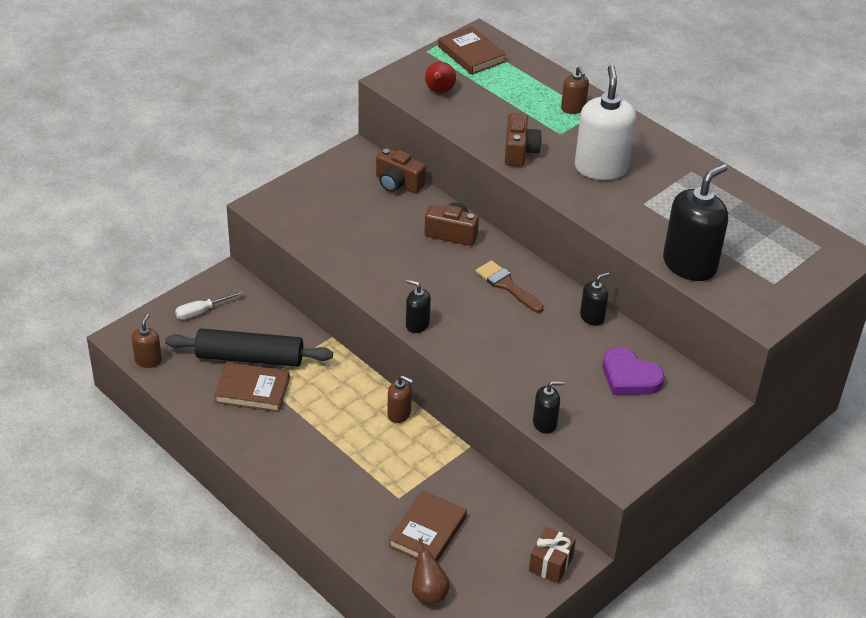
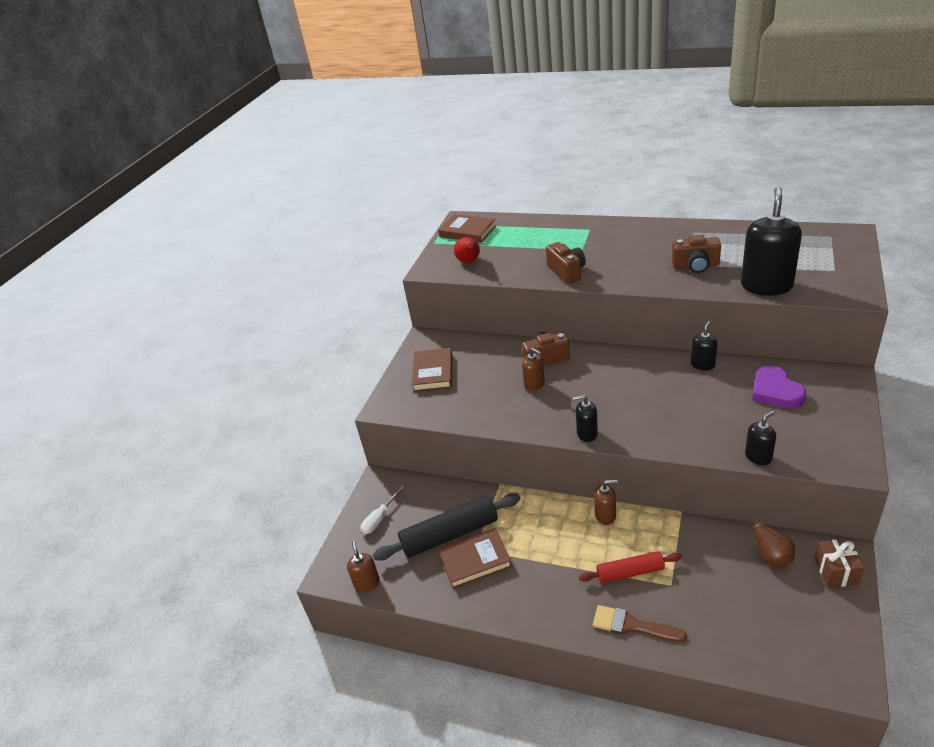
camera: 20 degrees left, 5 degrees down
(374, 470) = (630, 572): none -> red rolling pin
(398, 183) = (473, 344): brown camera -> brown camera (695, 266)
(427, 531) = (721, 600): brown book -> brown book (433, 372)
(428, 593) = (776, 655): brown pear -> brown pear (771, 558)
(507, 285) = (621, 373): brown brush -> brown brush (632, 625)
(573, 108) = (572, 232): brown soap dispenser -> brown soap dispenser (534, 385)
(601, 168) = (633, 256): white soap dispenser -> none
(629, 377) = (775, 391): purple heart -> purple heart turned 60 degrees clockwise

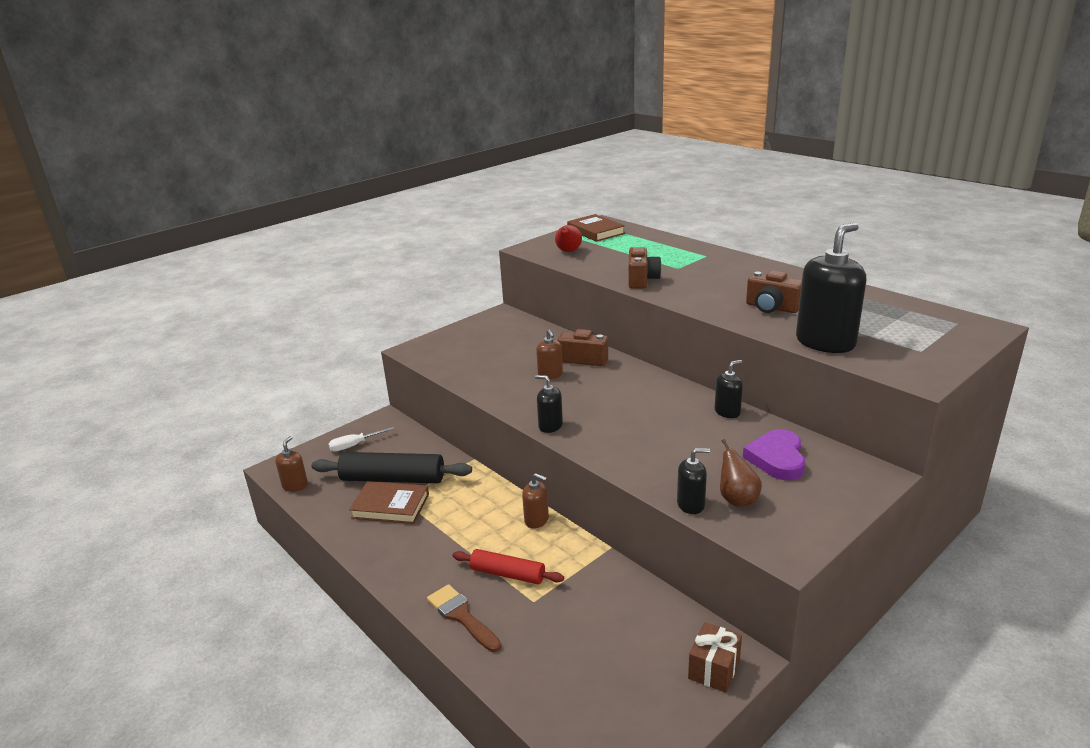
camera: 25 degrees right, 10 degrees down
(433, 372) = (478, 339): brown book -> none
(771, 558) = (657, 625): brown pear -> brown pear (737, 499)

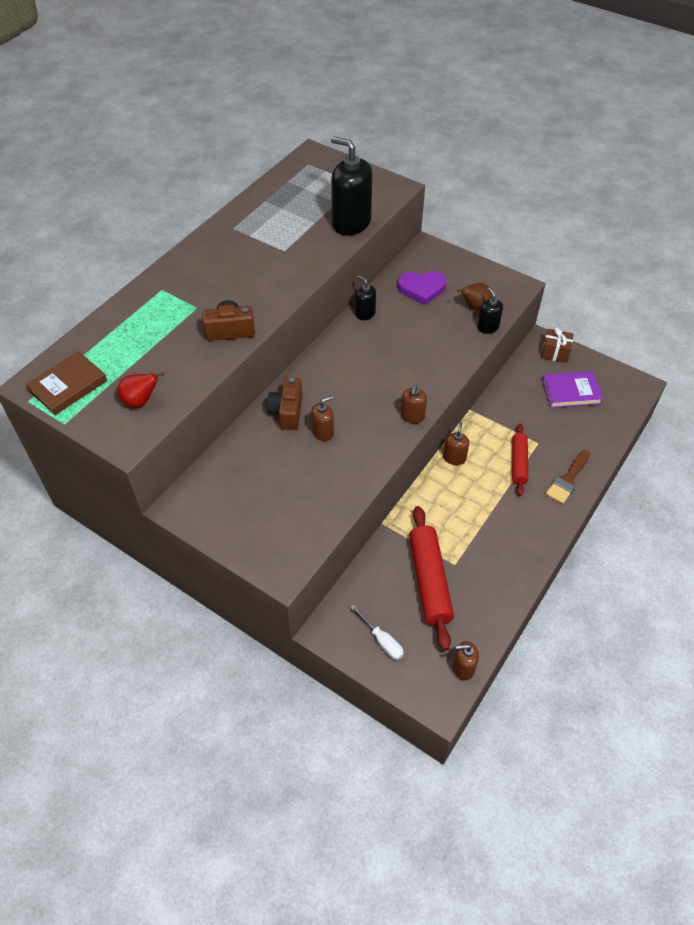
camera: 105 degrees left, 25 degrees up
(390, 506) = (468, 568): brown book -> none
(393, 479) = (429, 581): black rolling pin -> red rolling pin
(550, 426) = (412, 416): black soap dispenser -> brown soap dispenser
(620, 665) = (571, 392): none -> purple book
(772, 308) = (290, 247): brown camera -> none

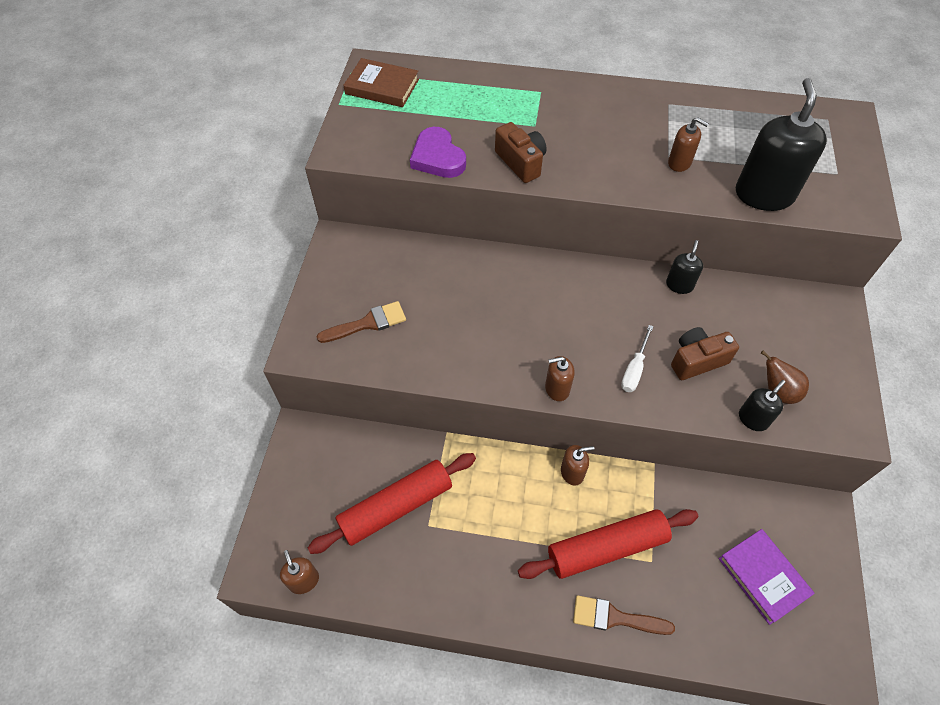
camera: 65 degrees right, 5 degrees up
(141, 401) = (391, 139): red pear -> none
(284, 513) = (367, 323): none -> brown brush
(287, 412) = (494, 273): brown camera -> brown camera (697, 360)
(323, 432) = (485, 314): brown soap dispenser -> brown soap dispenser (679, 163)
(382, 640) = (307, 487): white screwdriver -> white screwdriver (634, 369)
(422, 289) = (763, 325): purple heart -> purple heart (437, 157)
(518, 463) = (606, 548): red rolling pin -> red rolling pin, size x1.64
(555, 353) = (818, 534): brown gift -> none

